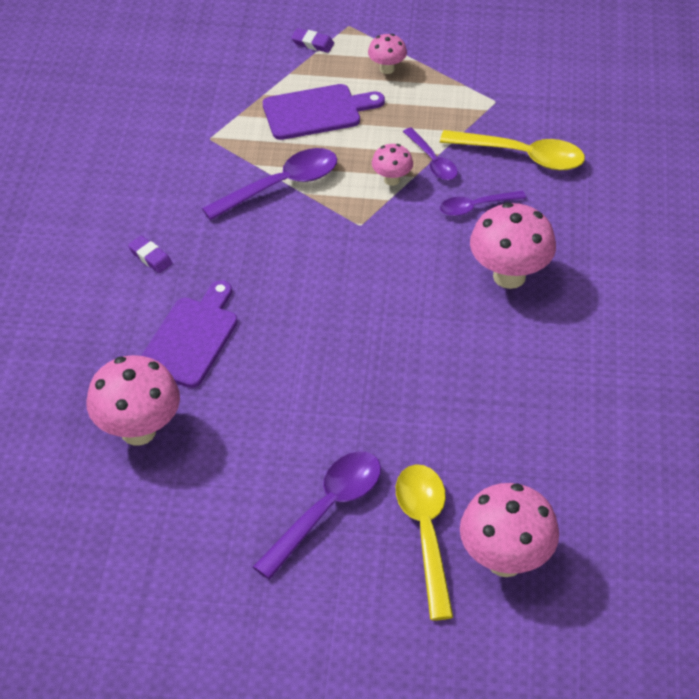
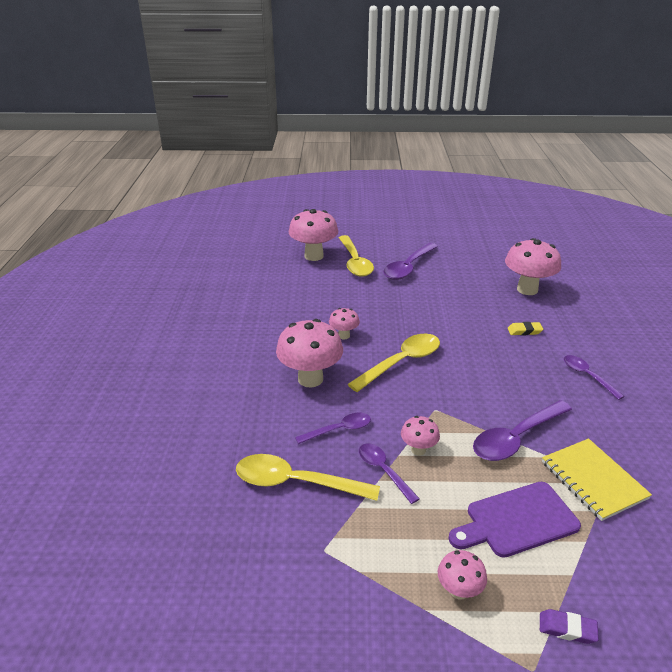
camera: 175 degrees right, 15 degrees down
(150, 257) = (587, 376): purple eraser -> purple spoon
(191, 338) = (524, 331): purple cutting board -> yellow eraser
(224, 140) = (593, 480): none -> yellow notebook
(386, 294) = (401, 362): none -> yellow spoon
(460, 347) = (344, 336): none -> pink mushroom

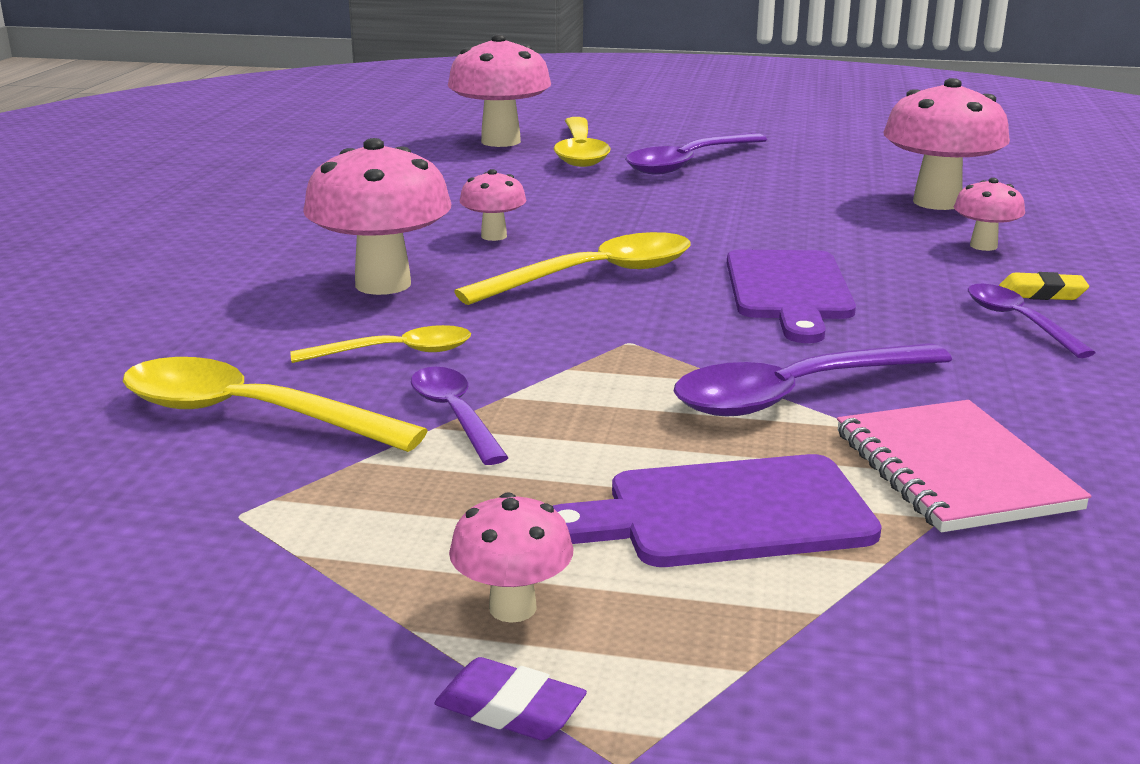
camera: 10 degrees right, 10 degrees down
(339, 430) = (395, 353): purple spoon -> yellow spoon
(418, 450) = (554, 392): pink mushroom -> pink mushroom (983, 246)
(487, 364) = (788, 290): none -> purple cutting board
(524, 331) = (900, 253): yellow eraser -> yellow eraser (1041, 293)
(567, 629) = (754, 701): purple eraser -> purple eraser (510, 709)
(593, 480) = (954, 470): yellow notebook -> pink notebook

